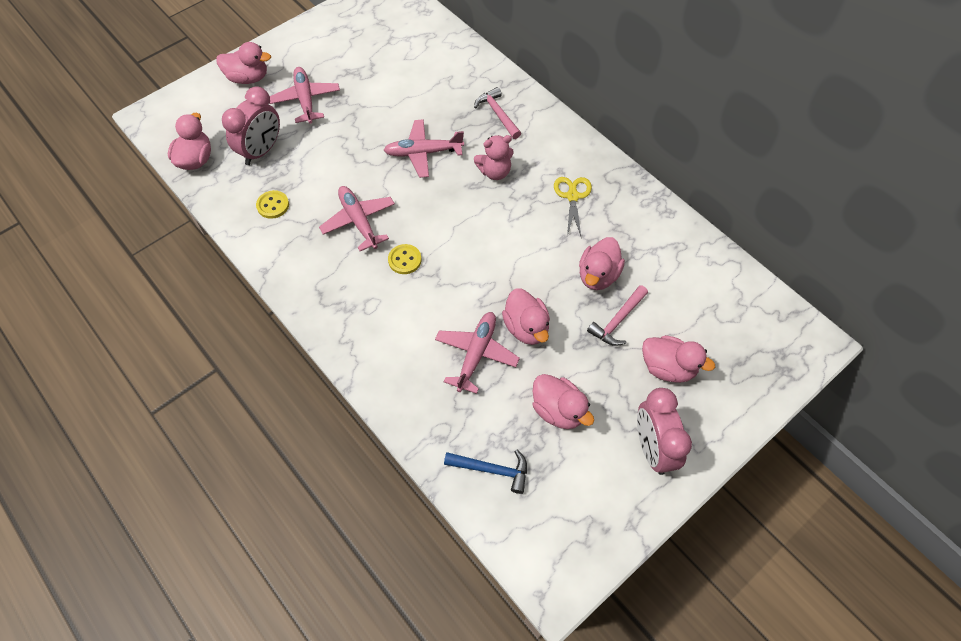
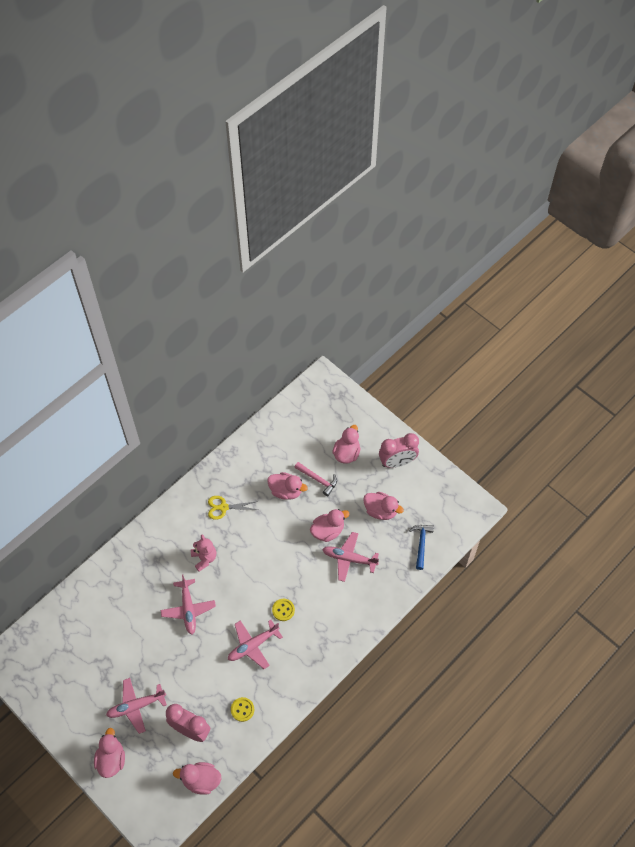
camera: 95 degrees left, 0 degrees up
(498, 114) = (149, 560): pink hammer -> none
(558, 410) = (380, 511): pink duck -> pink duck turned 75 degrees clockwise

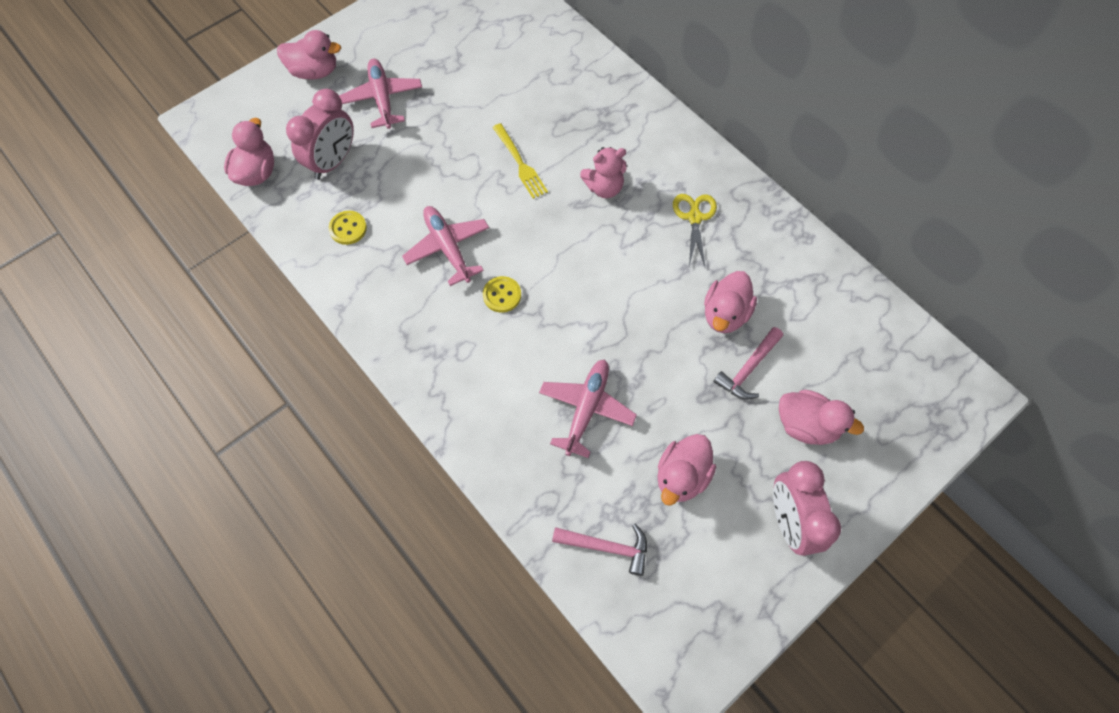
camera: 95 degrees right, 5 degrees up
(188, 609) = (520, 164): pink plane -> yellow fork
(328, 531) = (643, 377): pink duck -> none
(421, 544) = (606, 547): blue hammer -> pink hammer

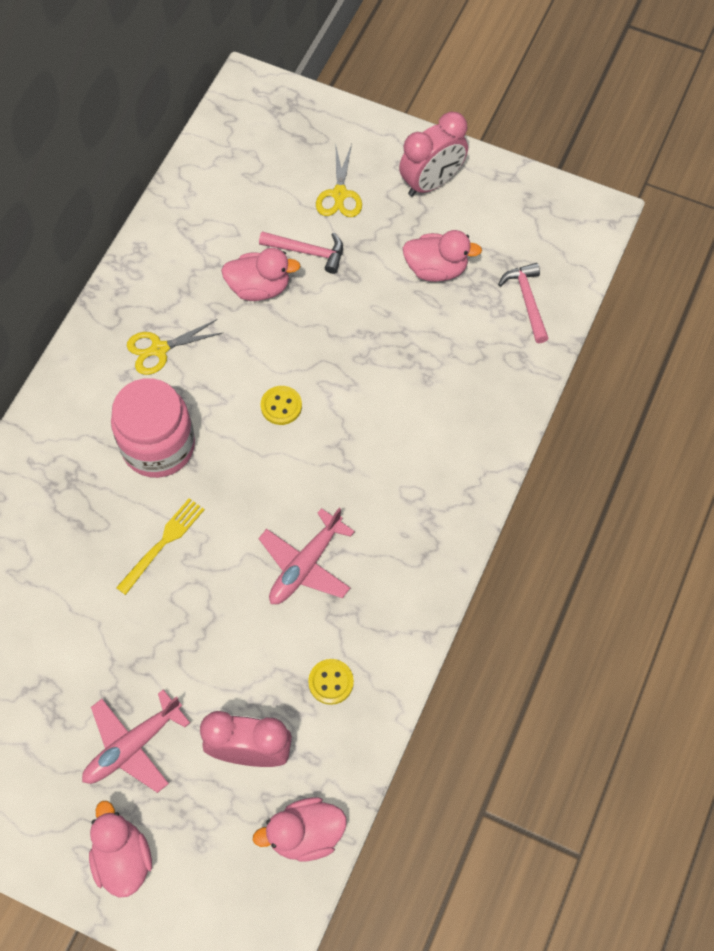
camera: 115 degrees left, 0 degrees up
(502, 295) = (335, 487): yellow button -> yellow button (281, 406)
(586, 409) = (414, 363): pink plane -> none
(604, 187) = (158, 446): pink teddy bear -> pink jar
(806, 425) = (339, 194): pink duck -> yellow scissors

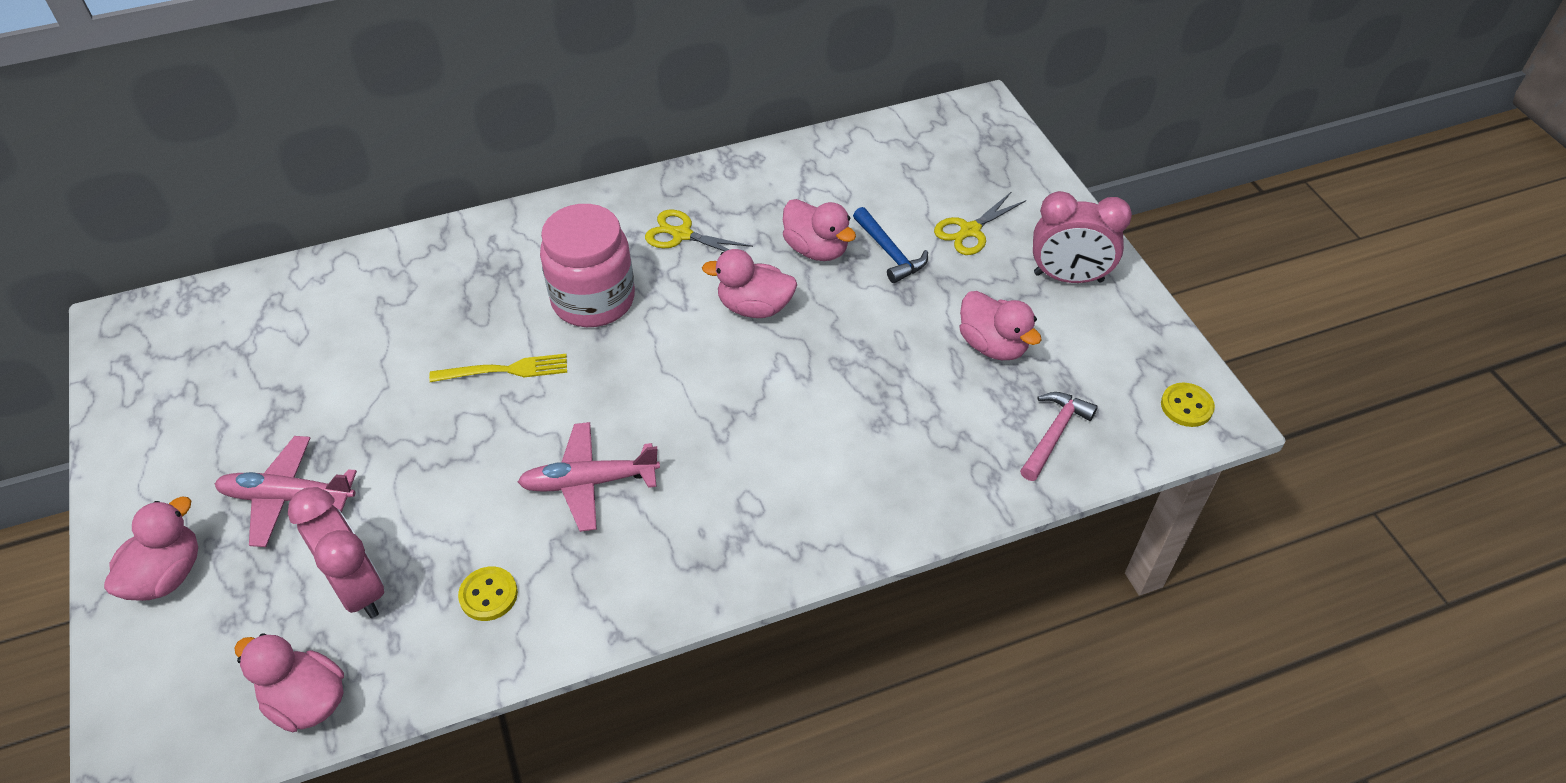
camera: 45 degrees right, 15 degrees down
(268, 363) = (754, 307): none -> pink duck
(281, 406) = (724, 346): yellow button -> yellow button (1186, 406)
(307, 252) = (889, 252): pink hammer -> blue hammer

